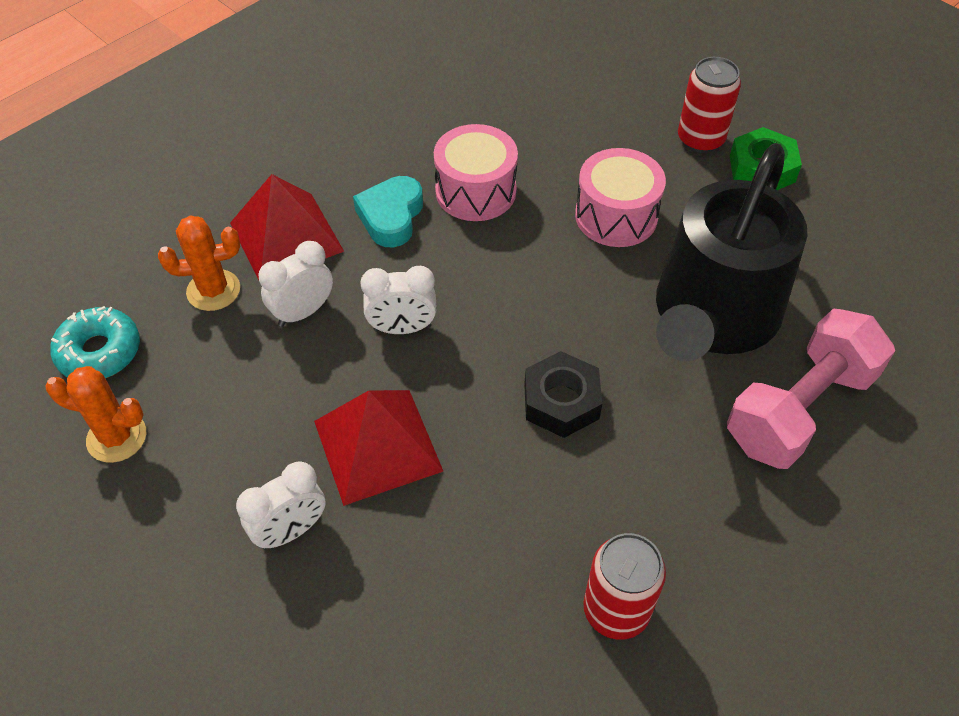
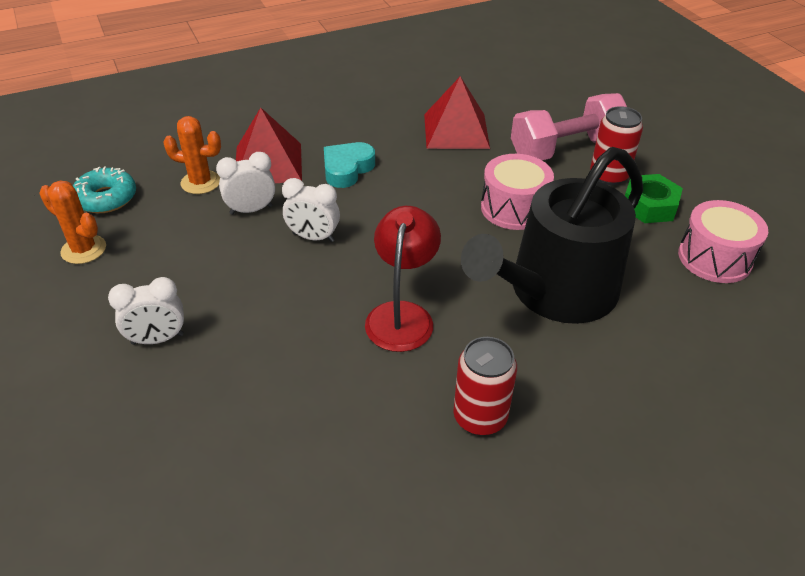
camera: 20 degrees right, 10 degrees down
(377, 445) = (250, 304): red pyramid -> red pyramid (456, 131)
(475, 191) = (416, 168): pink drum -> pink drum (714, 258)
(561, 401) = (402, 315): black nut -> red lamp
(616, 610) = (361, 469): red can -> red can (480, 417)
(799, 409) = (593, 375): pink dumbbell -> pink dumbbell (565, 149)

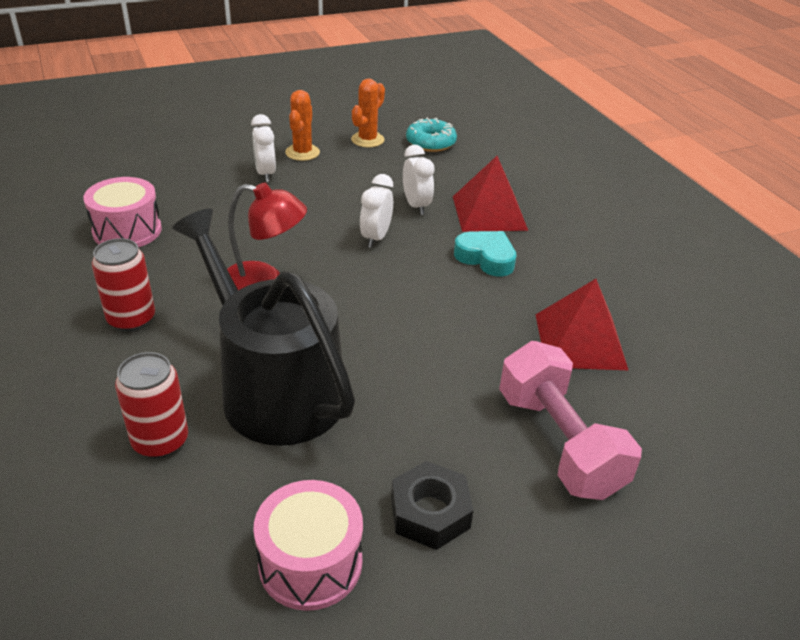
camera: 90 degrees right, 5 degrees down
(200, 182) = (455, 180): orange cactus -> orange cactus (302, 152)
(514, 208) = (422, 374): pink drum -> pink drum (127, 231)
(608, 176) = (499, 480): red can -> red can (160, 441)
(649, 206) = (430, 513): green nut -> black nut

